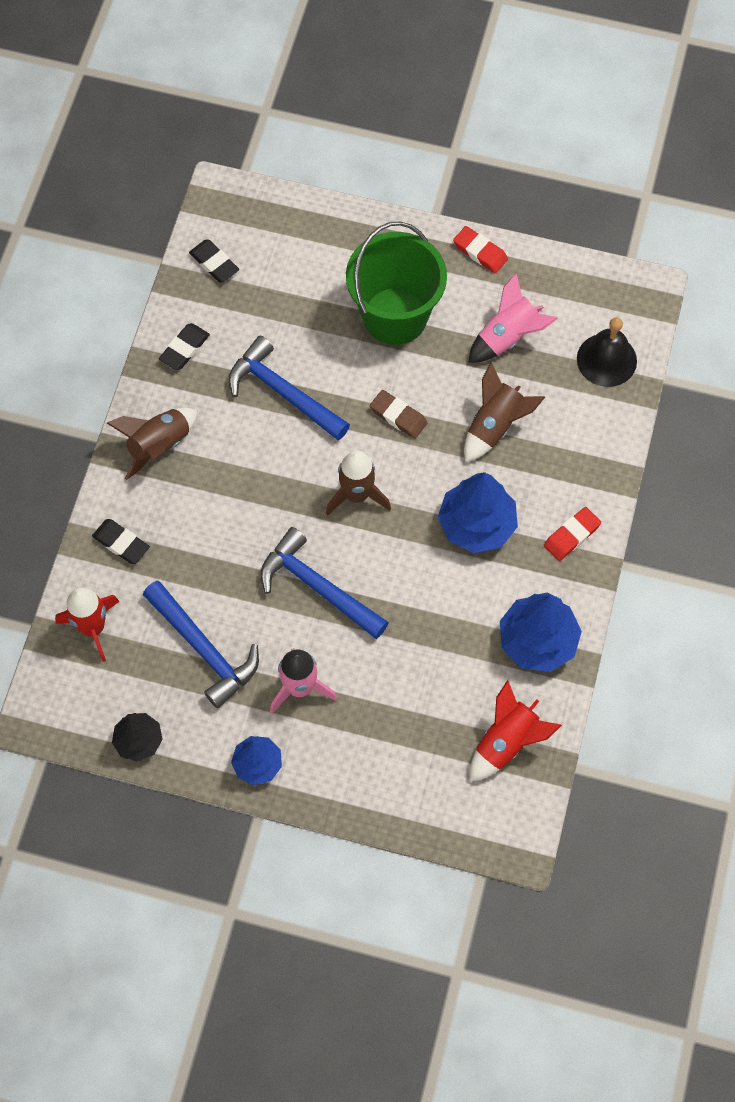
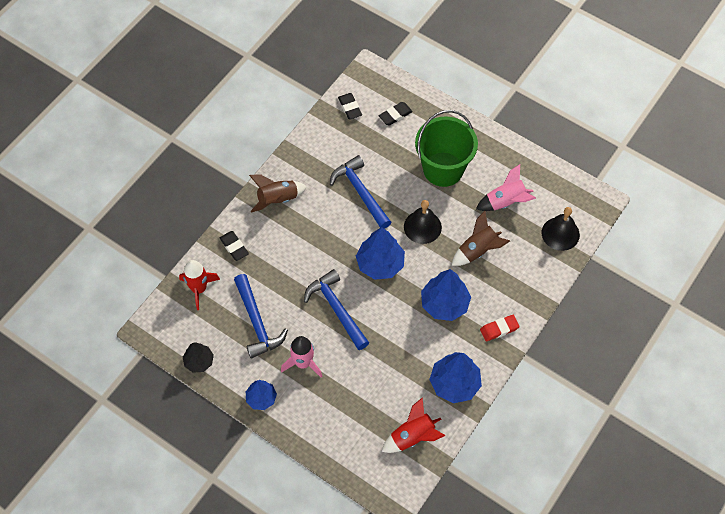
camera: 20 degrees right, 5 degrees down
(184, 349) = (314, 150): black eraser -> black eraser (395, 115)
(357, 495) = (380, 264): brown rocket -> blue tree
(398, 416) = (422, 227): brown eraser -> black bell
(480, 252) = (508, 148): red eraser -> none

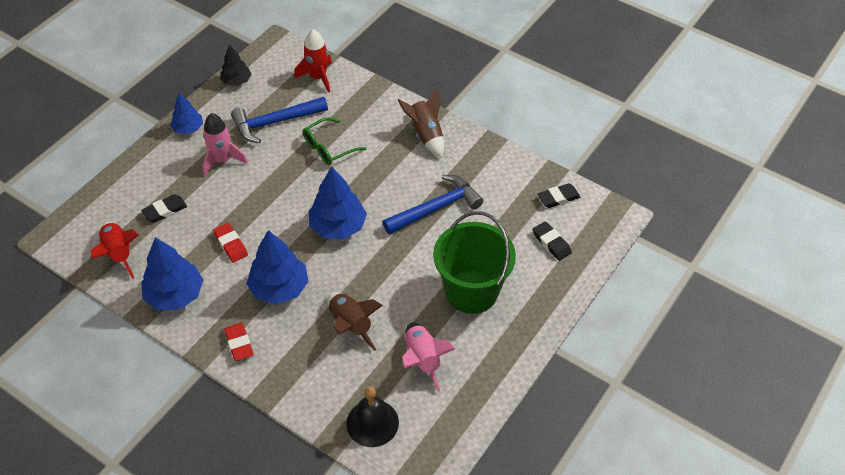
camera: 90 degrees right, 10 degrees down
(234, 247) = (366, 102): black eraser -> black eraser (165, 210)
(290, 275) = (328, 148): none -> green glasses
(336, 309) = (284, 187): blue hammer -> none
(400, 345) = (231, 244): none -> red eraser
(422, 227) = (387, 268): black bell -> none

